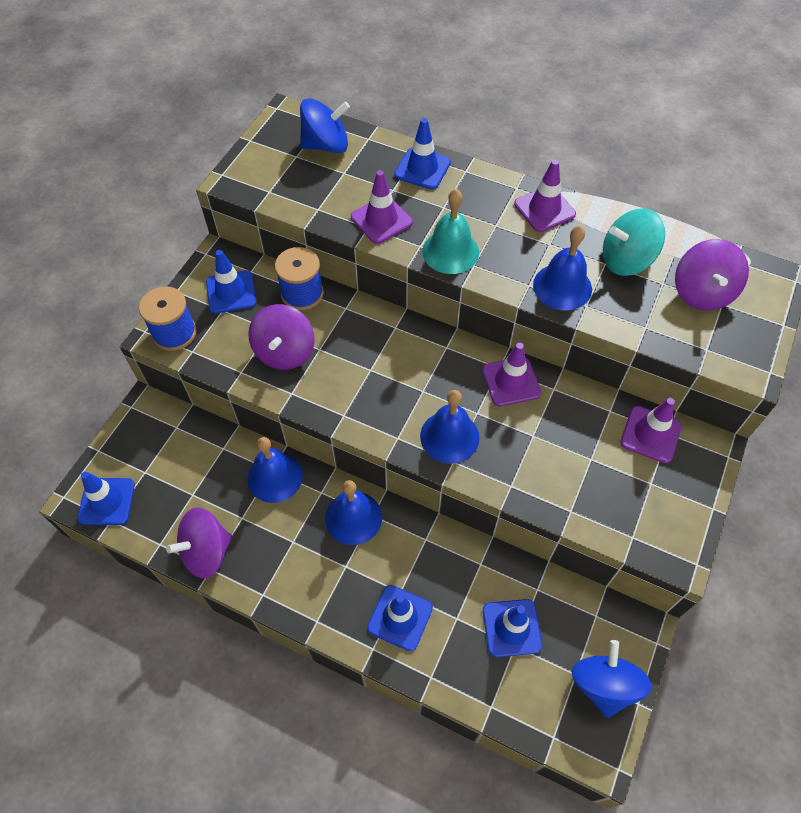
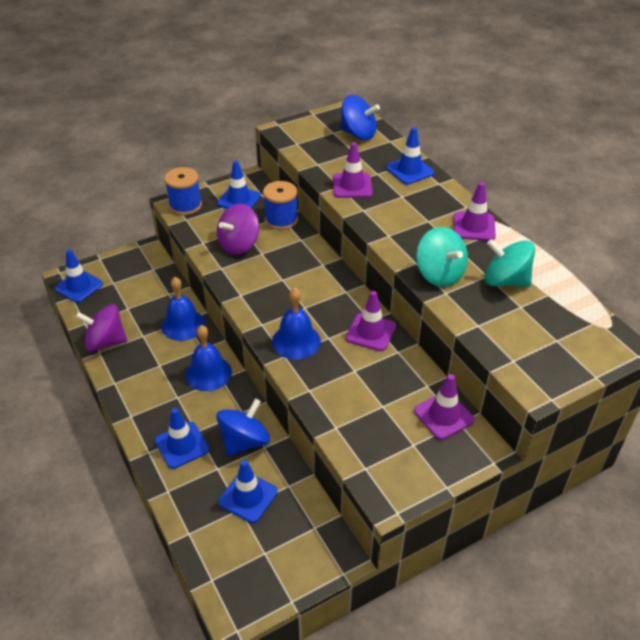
camera: 35 degrees right, 15 degrees down
(450, 251) = (380, 221): turquoise bell -> none
(562, 286) = (439, 274): blue bell -> turquoise spinning top
(604, 685) = (278, 572): blue spinning top -> blue spinning top (244, 441)
(701, 292) = (546, 326): purple spinning top -> none

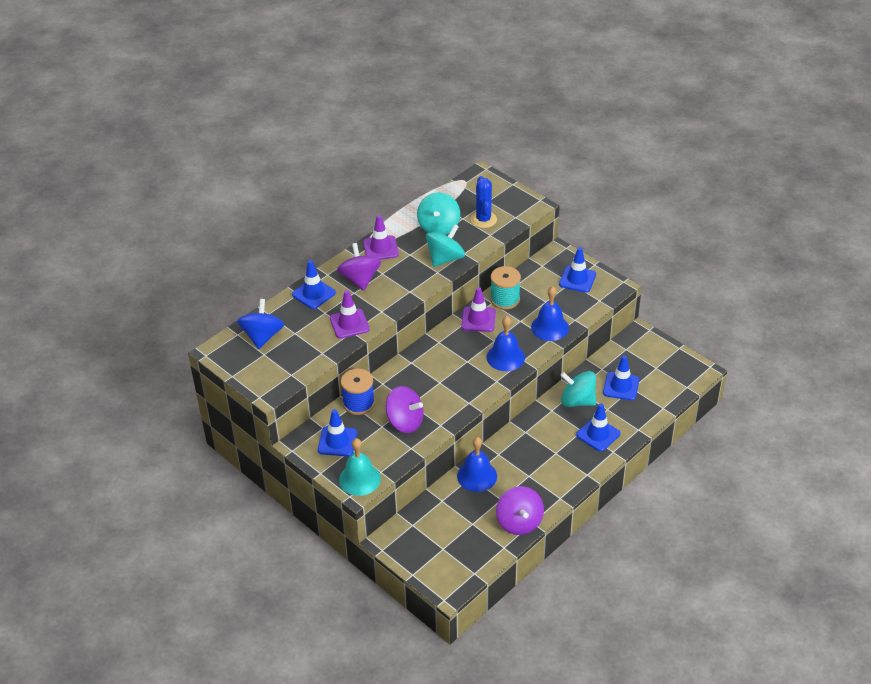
camera: 105 degrees left, 0 degrees up
(79, 286) = (458, 573): blue traffic cone -> blue traffic cone (577, 279)
(185, 205) = (359, 479): blue spool -> turquoise bell
(208, 373) = (523, 441): blue bell -> blue bell (550, 327)
(244, 441) = (577, 401): blue spinning top -> turquoise spinning top
(399, 365) = (505, 299): none -> turquoise spool
(422, 203) = (360, 279): none -> purple spinning top
(443, 415) = (540, 272): purple traffic cone -> none
(513, 326) = (483, 219): none -> blue cactus

